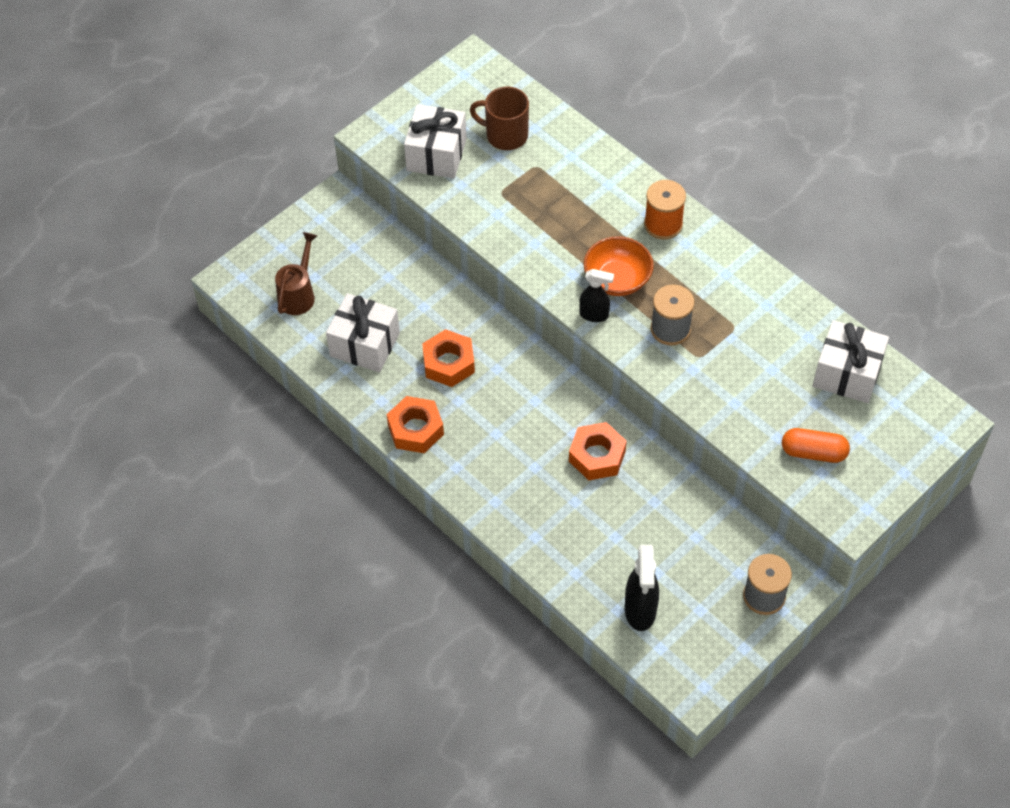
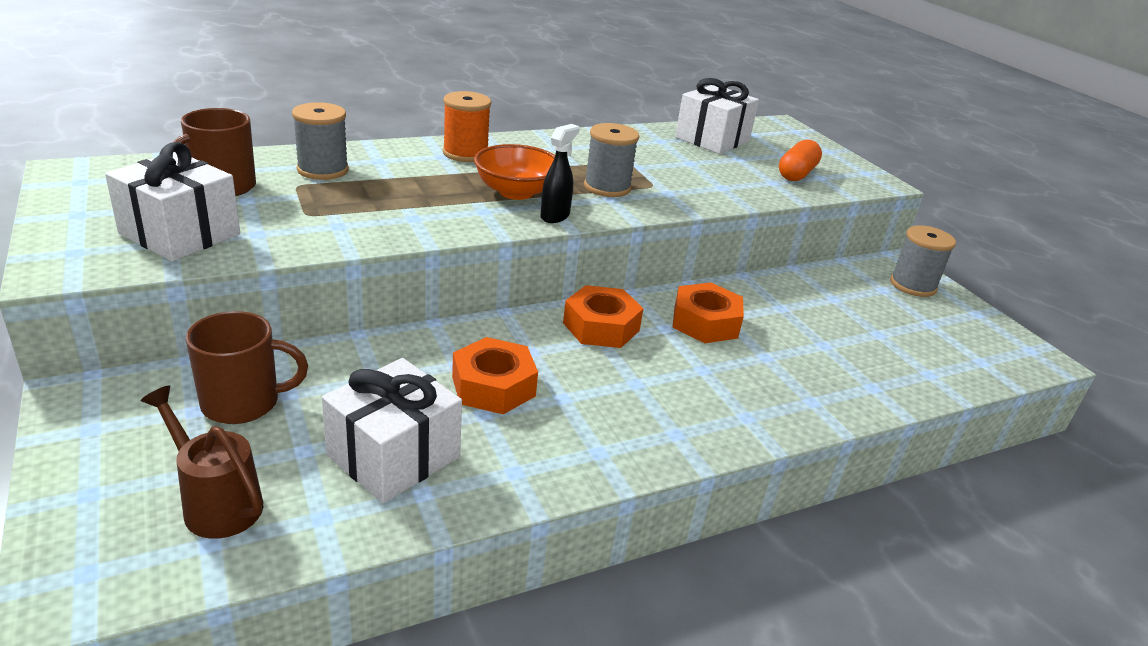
camera: 75 degrees left, 25 degrees down
(369, 262) = (243, 403): none -> brown mug
(415, 429) = (590, 452): orange nut -> orange nut (601, 327)
(568, 165) = (323, 170): none -> grey spool
(640, 611) = (931, 359): black spray bottle -> none

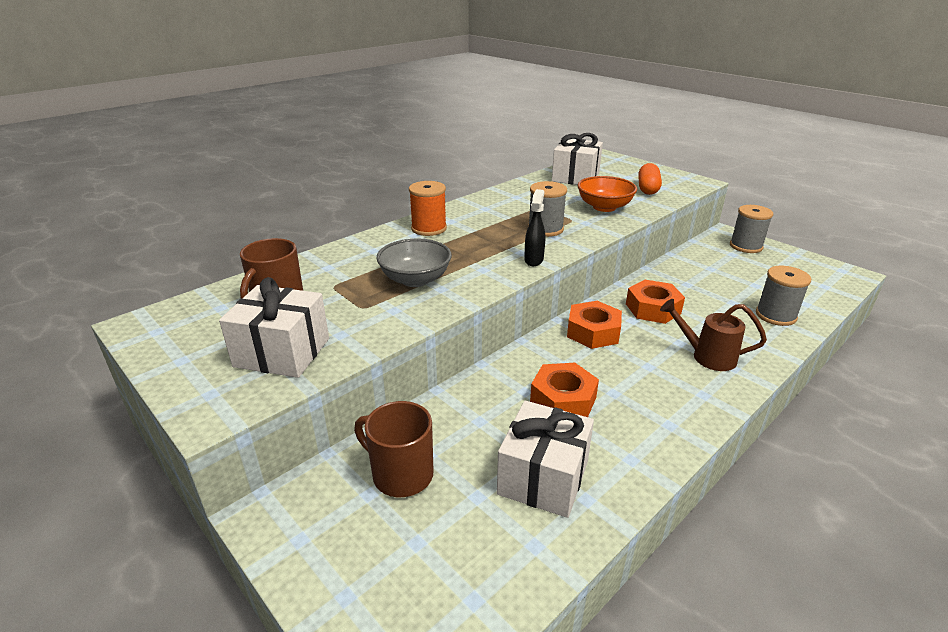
camera: 15 degrees left, 0 degrees up
(216, 503) = (451, 564): brown watering can -> brown watering can (707, 356)
(243, 403) = (401, 474): brown mug -> brown mug turned 120 degrees counterclockwise
(323, 170) = (340, 268): grey spool -> grey spool (775, 315)
(393, 201) = (415, 279): none -> grey bowl
(516, 192) = (491, 249): orange bowl -> orange bowl (604, 207)

